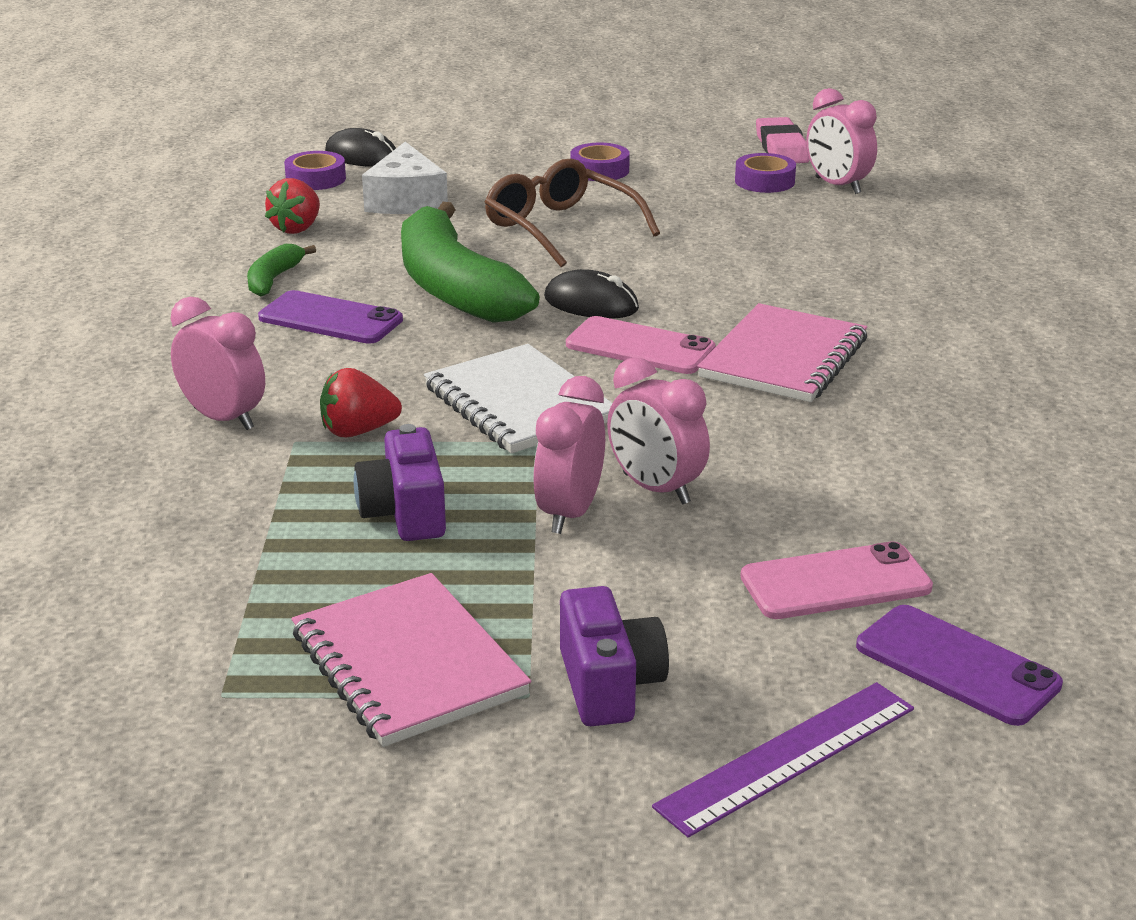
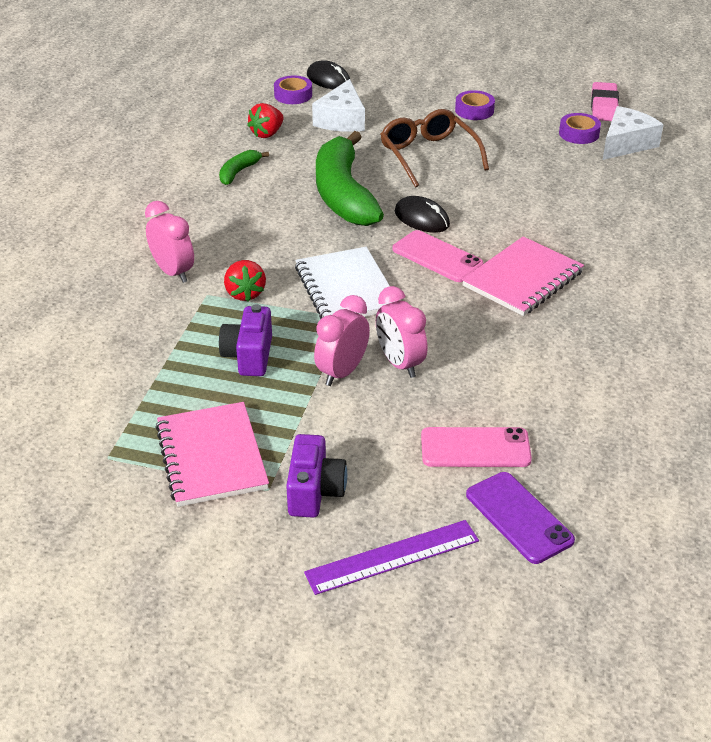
camera: 15 degrees right, 10 degrees up
(330, 319) = (260, 207): purple phone -> none
(358, 431) = (245, 293): red strawberry -> red strawberry turned 105 degrees counterclockwise
(837, 186) = (626, 144): pink clock -> white cheese

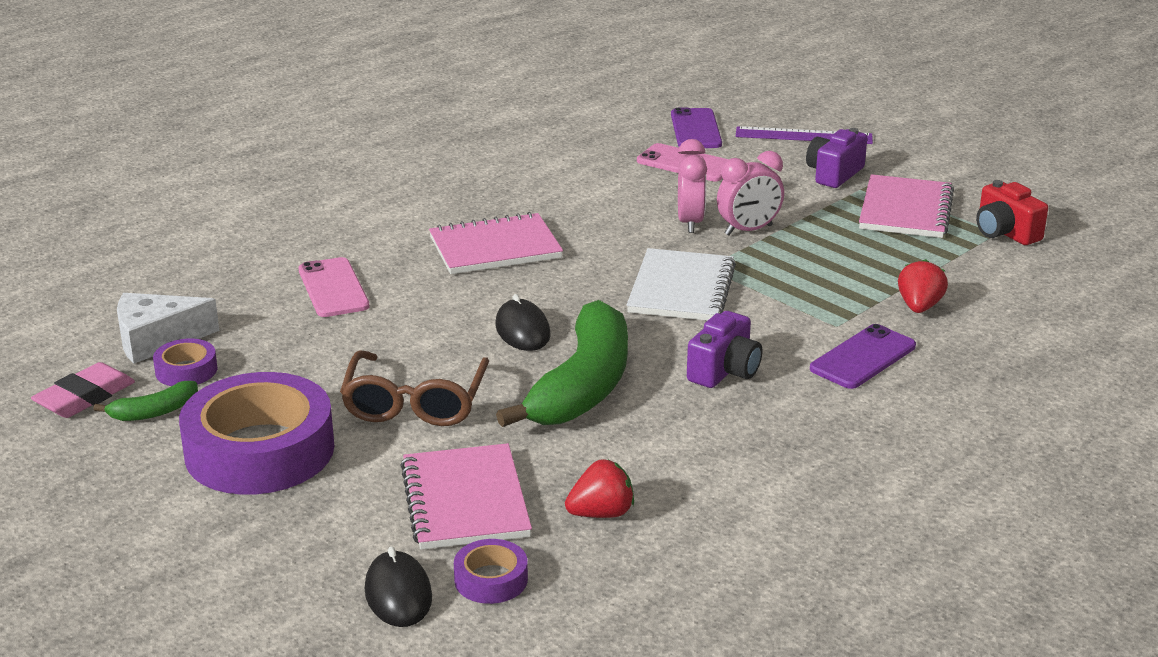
camera: 150 degrees left, 10 degrees down
(99, 458) = (1005, 233): none -> red camera
(173, 272) = (863, 357): pink clock -> purple phone
(238, 172) = (694, 461): green banana -> green banana (154, 412)
(245, 293) = (793, 314): red strawberry -> red strawberry (919, 307)
(249, 356) = (827, 263): purple camera -> purple camera (724, 371)
(342, 120) = (465, 501): white cheese -> pink notebook
(437, 257) = (554, 289): pink phone -> pink phone (333, 288)
(474, 110) = (260, 450): purple tape -> purple tape, size x2.25

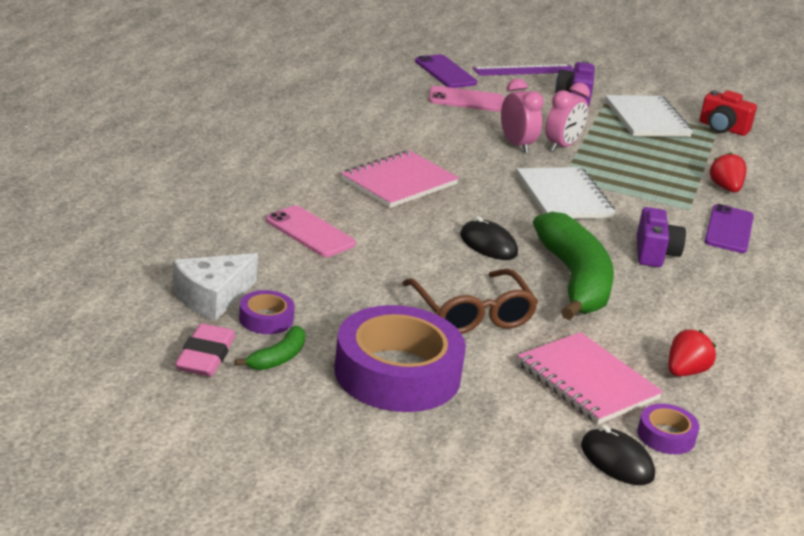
camera: 30 degrees left, 0 degrees up
(905, 210) = (646, 119): pink notebook -> white notebook

